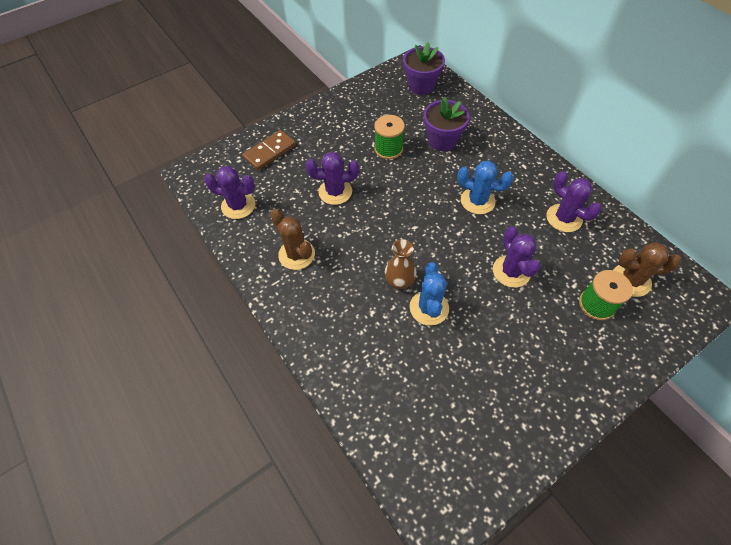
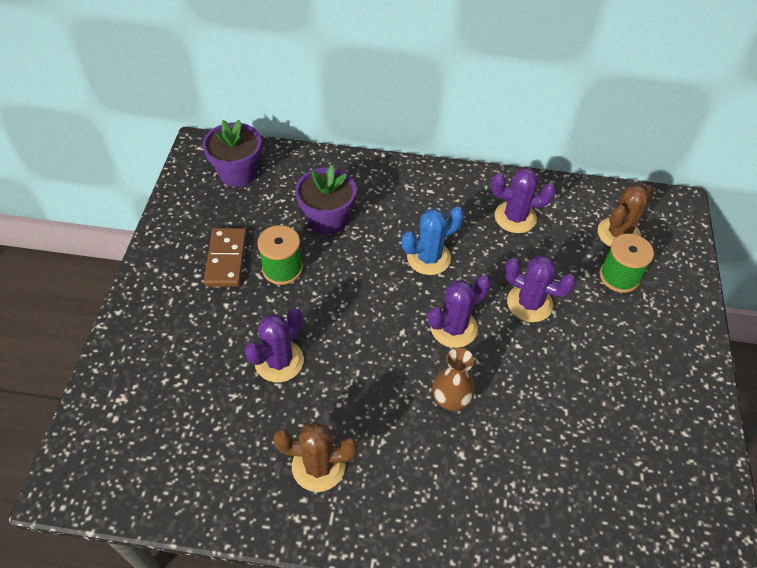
camera: 50 degrees left, 5 degrees down
(238, 205) = (182, 472): purple cactus -> purple cactus (453, 328)
(270, 152) = (144, 376): brown domino -> brown domino (226, 259)
(429, 308) = (504, 401): blue cactus -> none

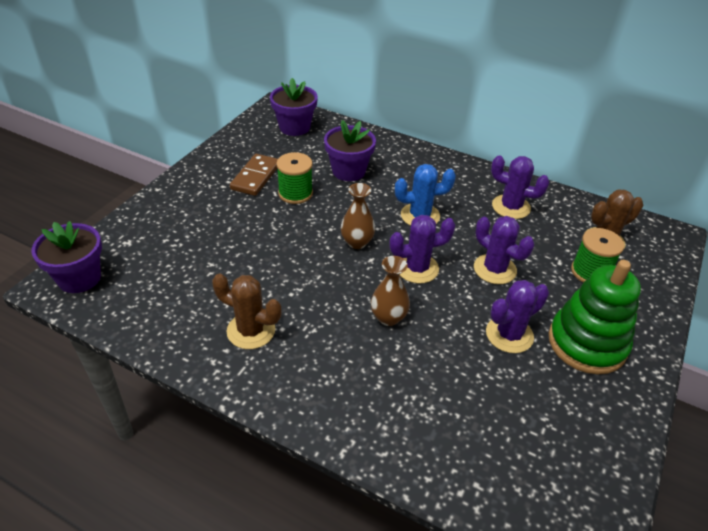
camera: 20 degrees right, 10 degrees down
(91, 466) = (79, 278): none -> purple flower pot
(279, 361) = (259, 251): purple cactus -> purple cactus (509, 335)
(378, 314) = (357, 242): none -> brown vase
(645, 363) = (587, 343): none -> green stacking toy

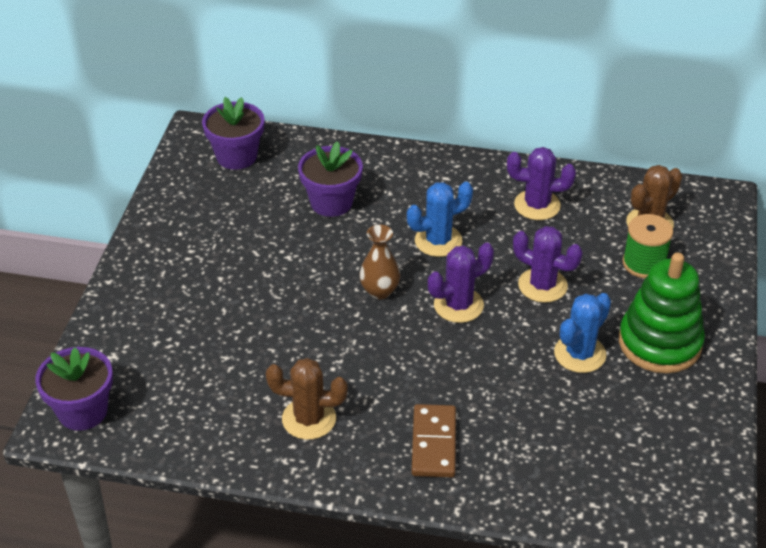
camera: 15 degrees left, 0 degrees up
(255, 177) = (221, 237): brown domino -> brown domino (433, 443)
(295, 193) = (281, 247): green spool -> none
(388, 318) = (449, 368): brown vase -> none
(509, 335) = (580, 354): purple cactus -> blue cactus

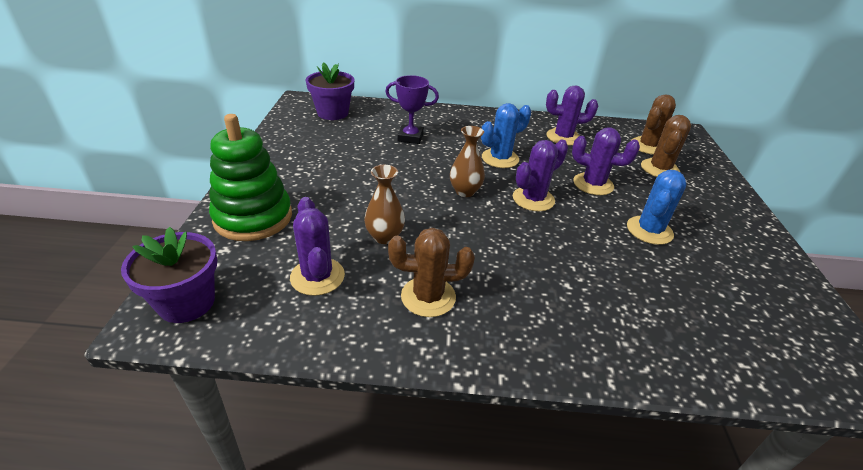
camera: 10 degrees left, 5 degrees down
(203, 391) = (317, 276): none -> purple cactus
(276, 349) = (384, 237): none -> brown vase
(331, 202) = (410, 137): purple flower pot -> purple trophy
(433, 443) = (558, 313): brown domino -> none
(644, 263) = (660, 169): green spool -> brown cactus
(659, 343) = (707, 220): green stacking toy -> green stacking toy (253, 217)

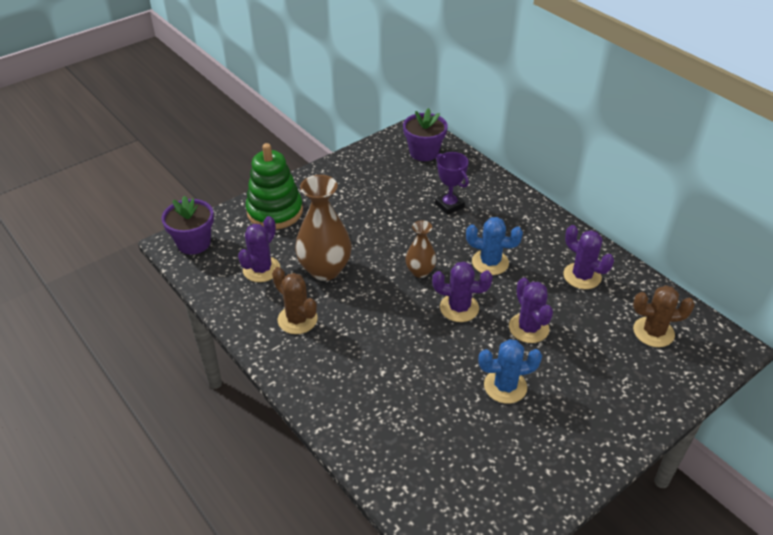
camera: 50 degrees right, 5 degrees up
(384, 237) = (325, 269): brown vase -> brown vase, size x1.79
(660, 169) = (619, 356): brown cactus -> none

